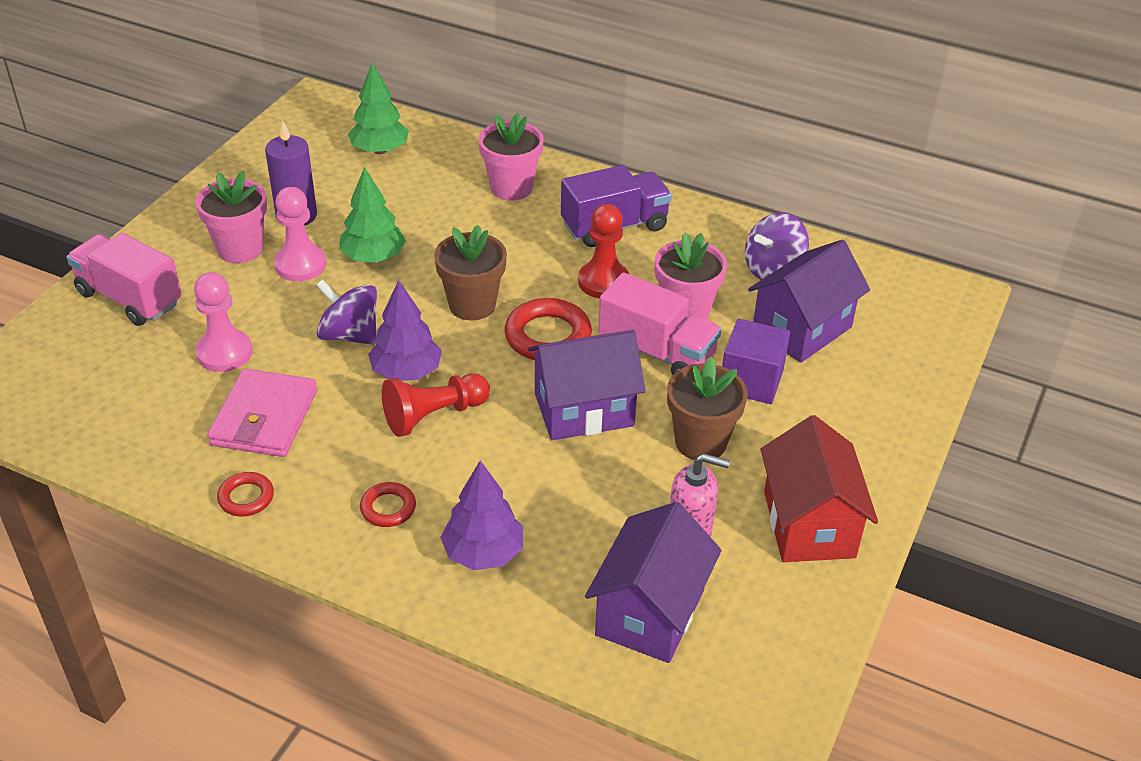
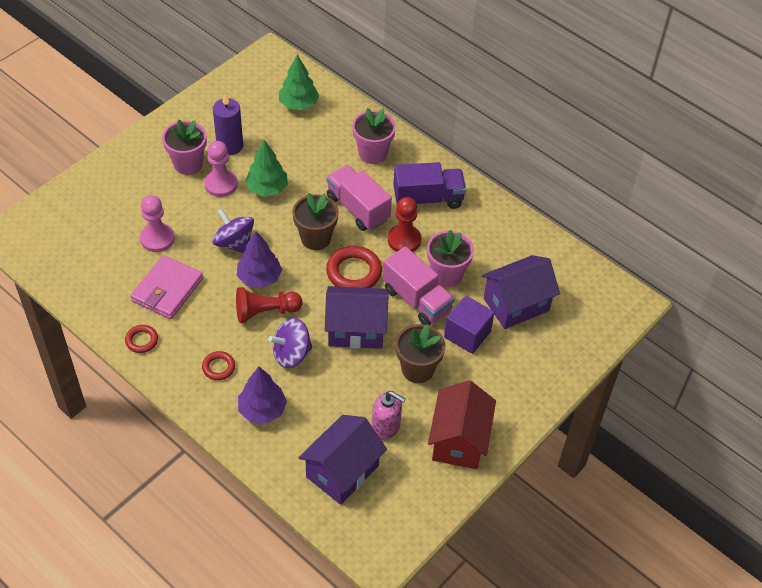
camera: 15 degrees right, 10 degrees up
(129, 298) = (113, 186): pink truck -> pink truck (357, 208)
(773, 269) = (517, 255): purple spinning top -> purple spinning top (291, 354)

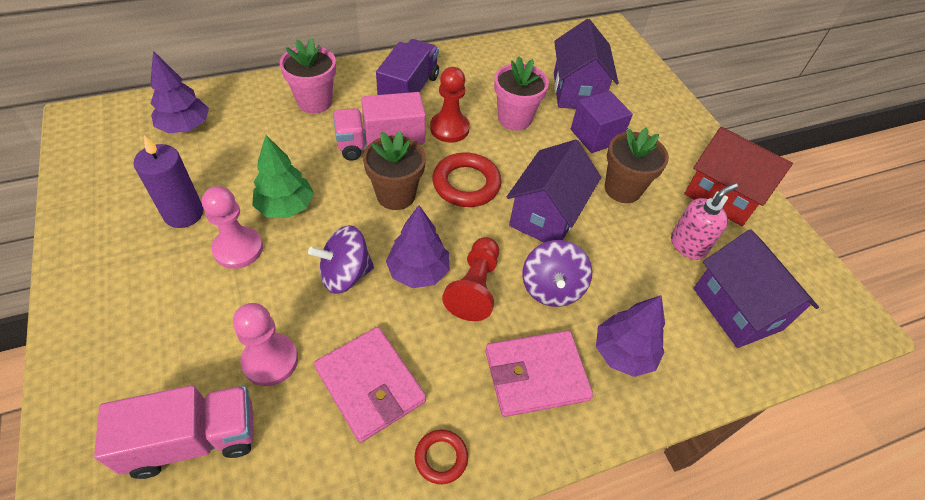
camera: 65 degrees left, 0 degrees up
(188, 164) = (170, 269): pink flower pot -> none
(218, 367) = (536, 375): red ring -> pink wallet
(298, 104) = (185, 127): green tree -> purple tree
(417, 300) = (533, 152): pink truck -> pink truck (193, 439)

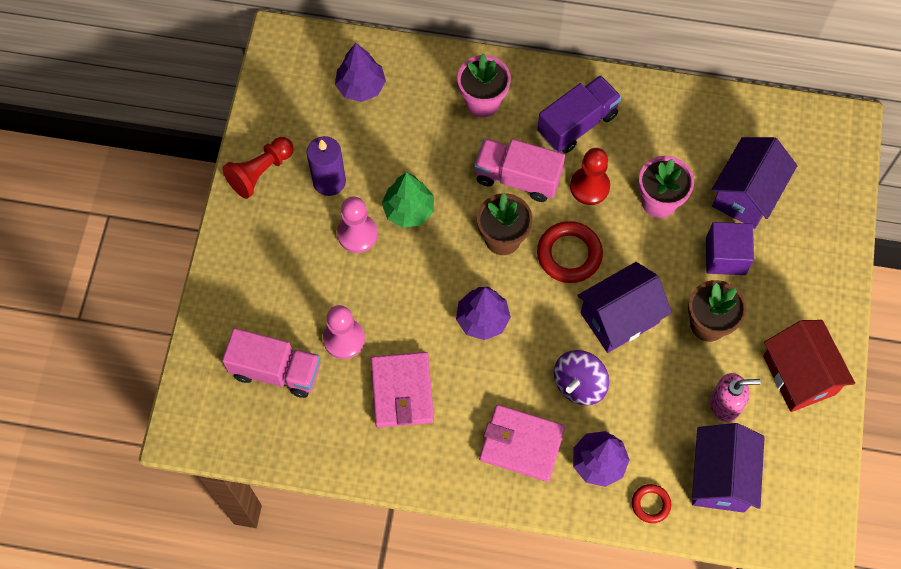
camera: 35 degrees right, 15 degrees up
(345, 274) = (426, 295): purple spinning top -> none
(441, 458) = (423, 464): red ring -> red ring (650, 504)
(474, 287) = (518, 354): red pawn -> red pawn (260, 172)

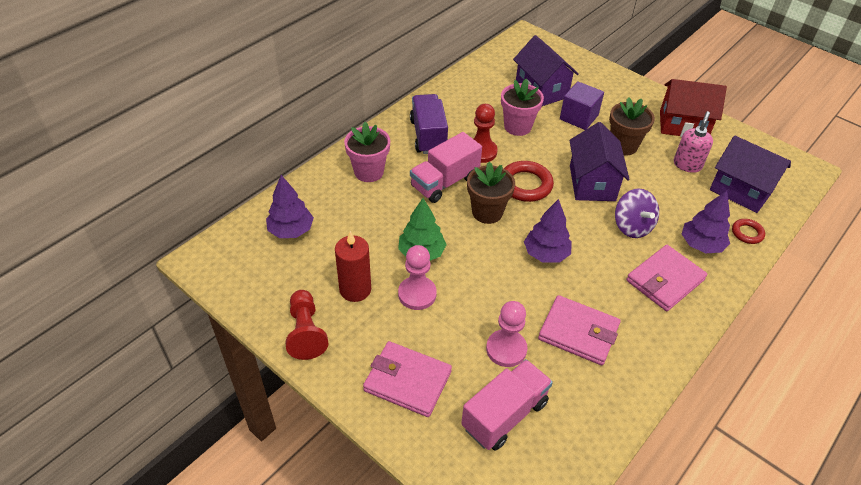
camera: 60 degrees left, 20 degrees down
(262, 278) = (407, 381): none -> pink wallet
(329, 181) = (355, 289): purple candle -> red candle

